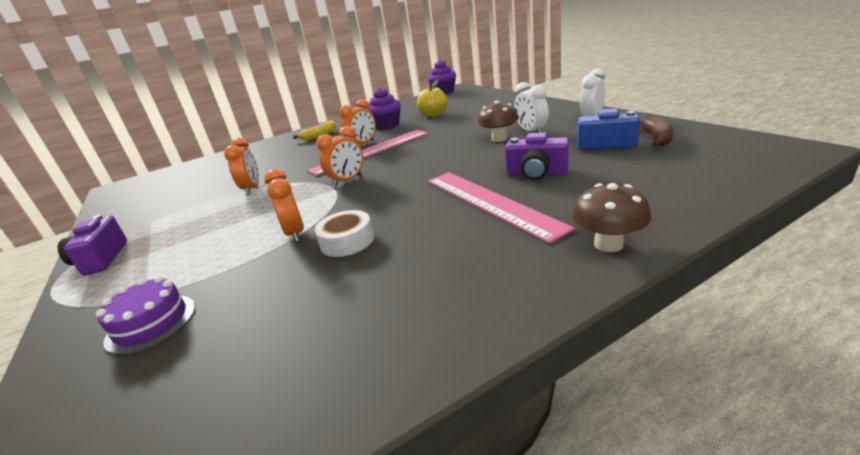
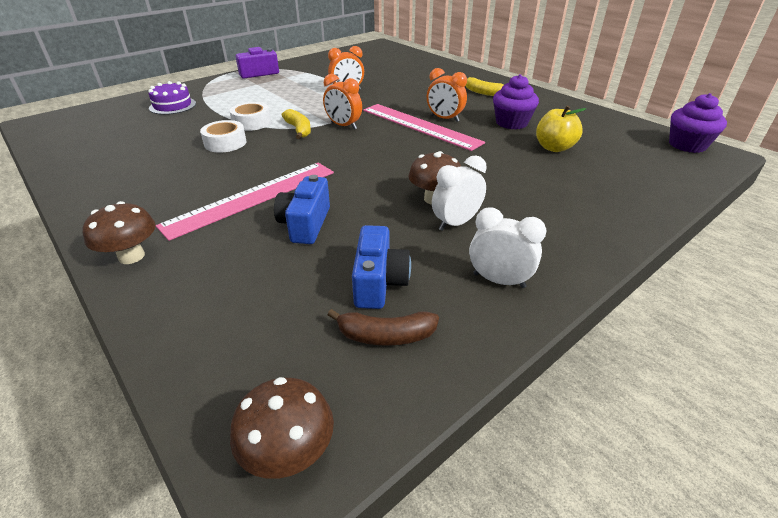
camera: 75 degrees right, 10 degrees up
(295, 233) = (252, 122): orange clock -> white tape
(340, 201) = (299, 130): none -> yellow banana
(537, 174) = (305, 224): purple camera -> blue camera
(767, 149) = (289, 452): none -> brown mushroom

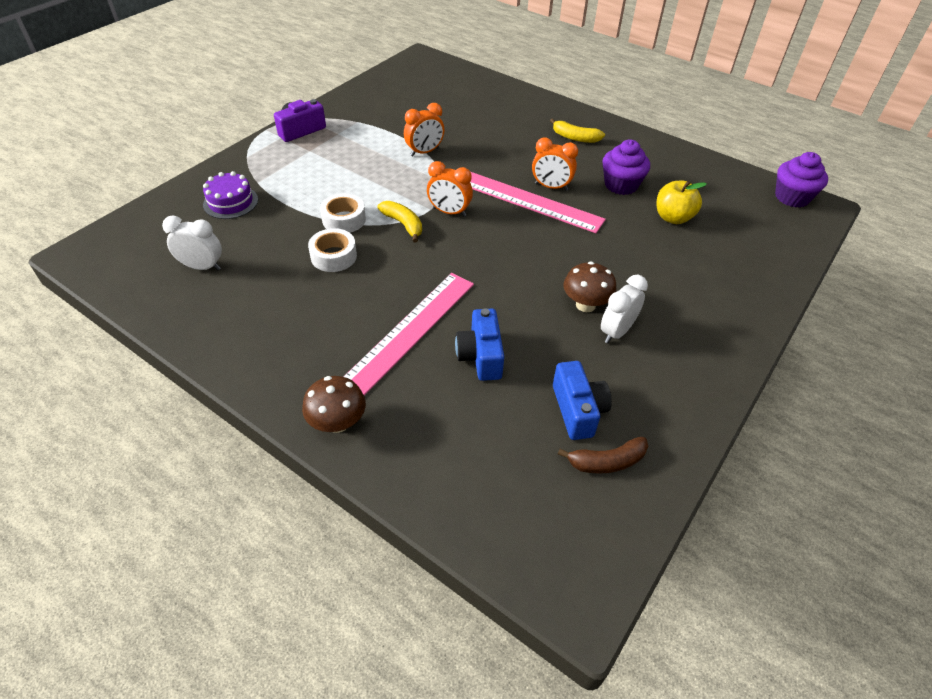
camera: 15 degrees left, 10 degrees up
(289, 452) = (582, 572): brown mushroom -> none
(499, 280) = (674, 390): white clock -> white clock (202, 267)

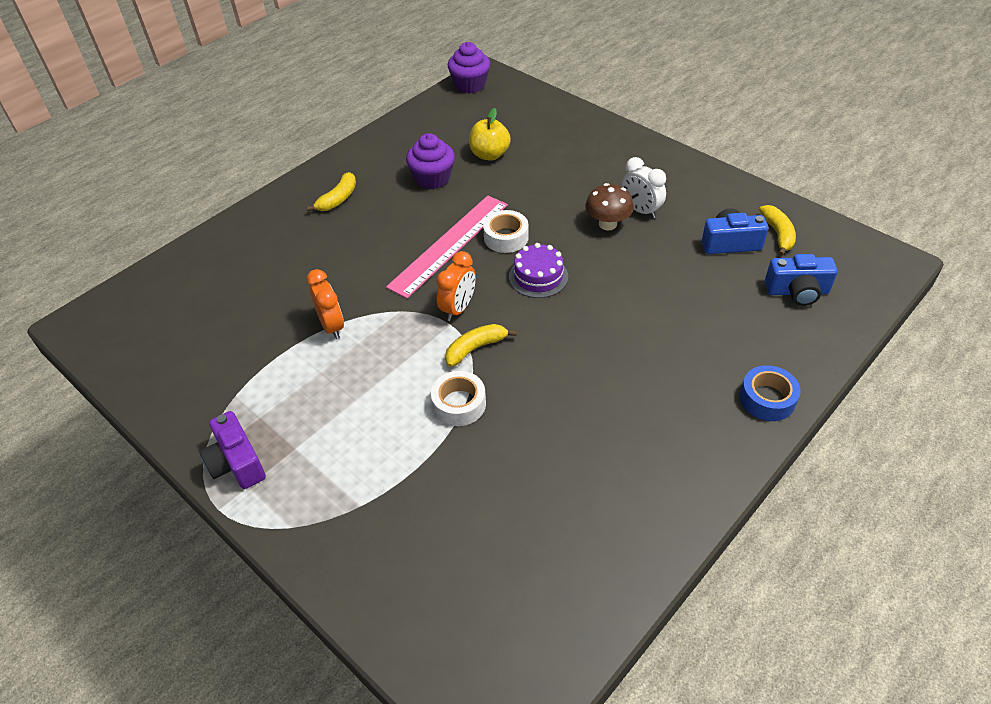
camera: 80 degrees left, 0 degrees up
(202, 267) = (539, 549): white clock -> none
(230, 202) = (402, 534): purple cake -> purple cake (538, 276)
(333, 256) = (527, 411): white tape -> white tape (506, 237)
(337, 423) = (767, 399): brown mushroom -> blue tape
(410, 331) = (645, 345): pink ruler -> none
(480, 356) = (675, 296): blue camera -> blue camera (797, 291)
(551, 187) = (426, 227): orange clock -> none
(606, 462) = (778, 234): brown banana -> yellow banana

